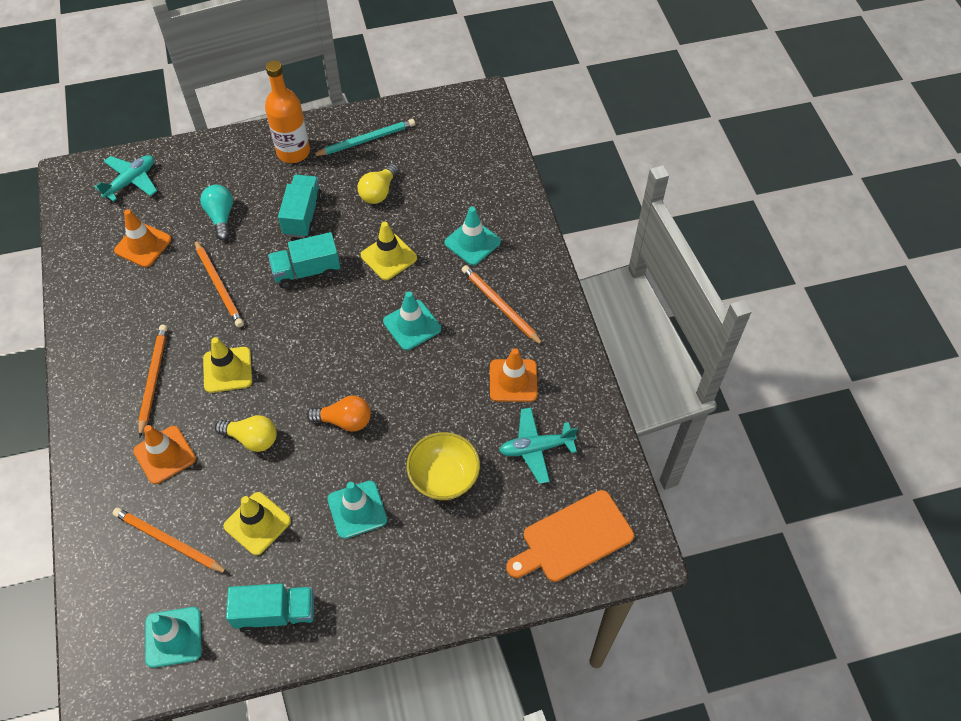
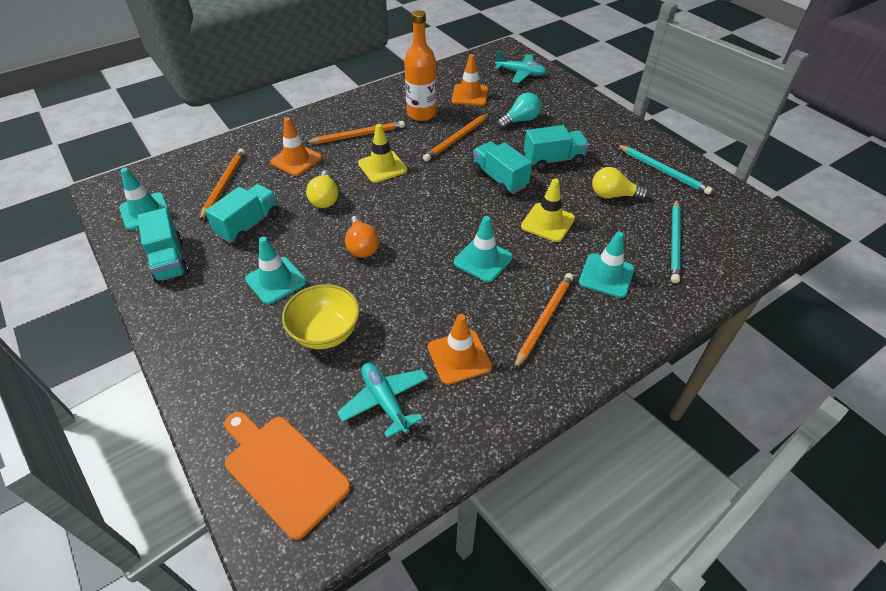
camera: 70 degrees right, 10 degrees down
(257, 523) = (249, 225): yellow traffic cone -> turquoise truck
(293, 152) = (613, 136): orange bottle -> orange bottle (421, 114)
(458, 178) = (675, 242): none -> turquoise pencil

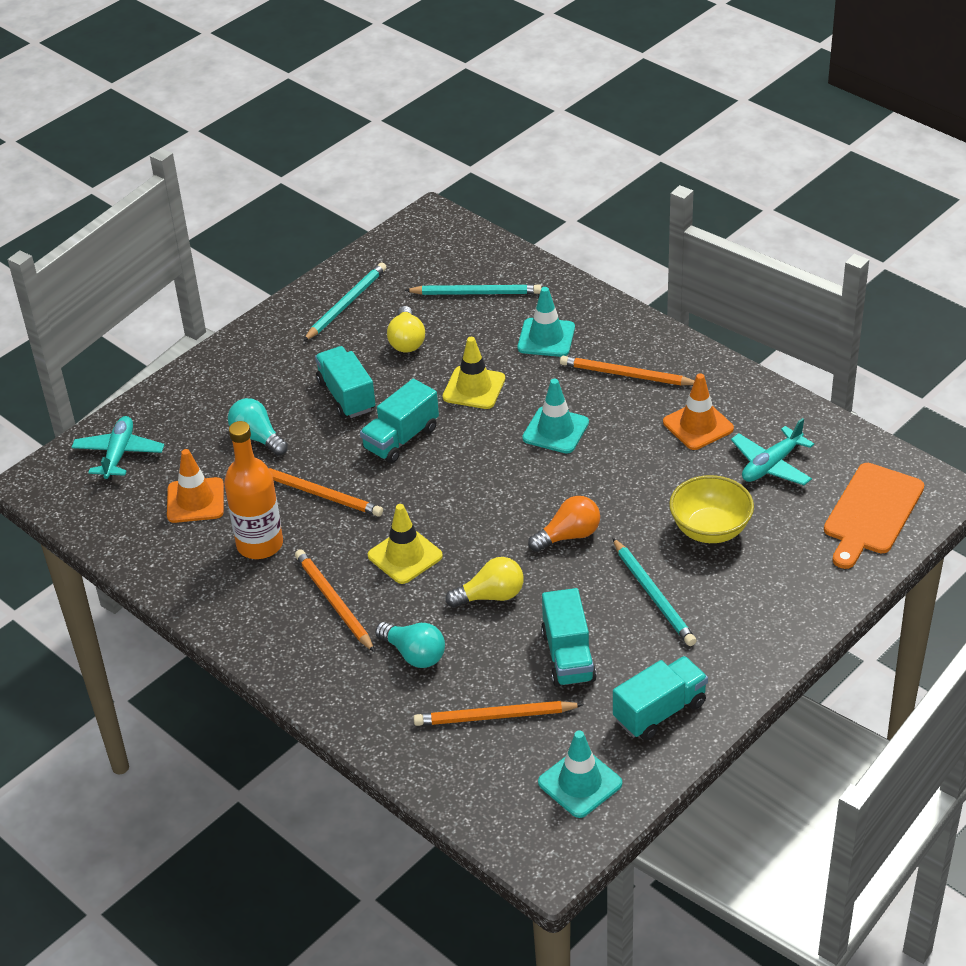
camera: 100 degrees left, 5 degrees down
(249, 225) = (568, 656): turquoise truck -> turquoise truck turned 120 degrees counterclockwise
(276, 280) = (653, 595): turquoise traffic cone -> turquoise pencil
(296, 160) = (414, 654): orange traffic cone -> turquoise light bulb

